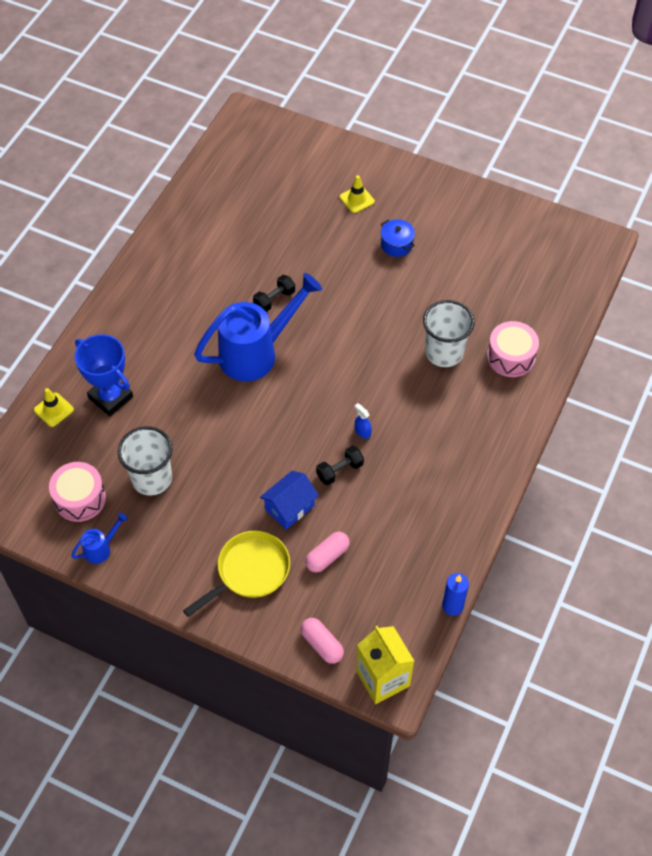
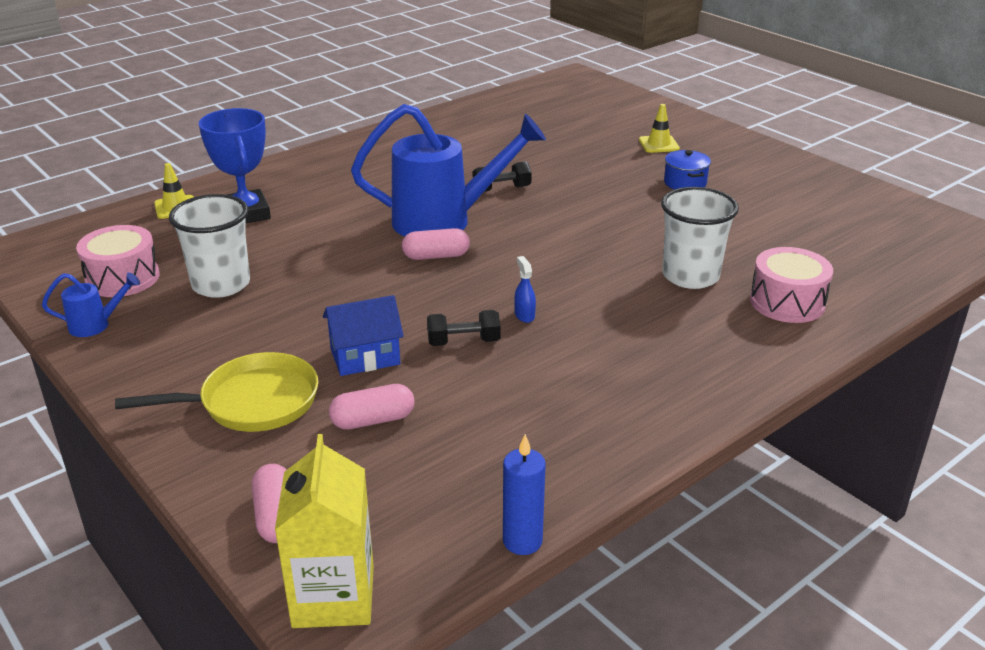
camera: 25 degrees right, 25 degrees down
(274, 394) = (436, 256): none -> pink capsule

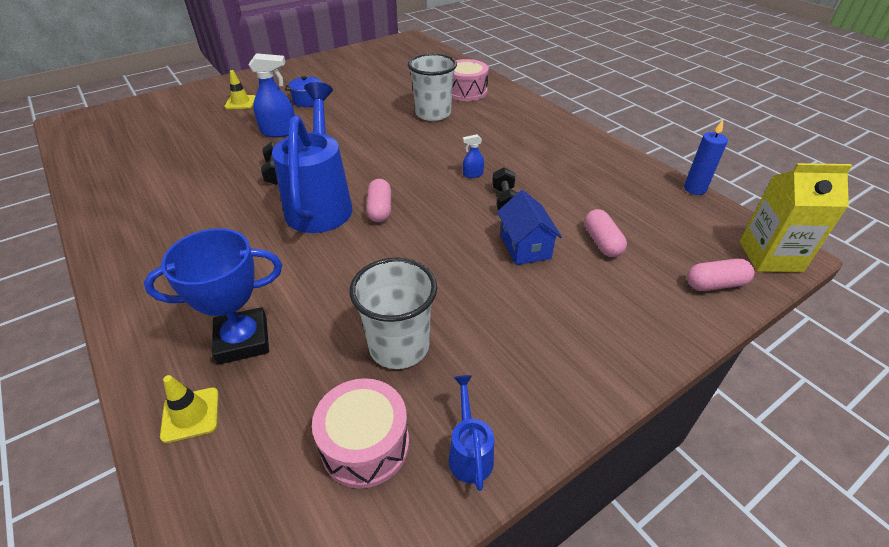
camera: 85 degrees left, 10 degrees up
(252, 402) = (592, 307): yellow pan -> none
(593, 177) = (279, 132): none -> blue spray bottle

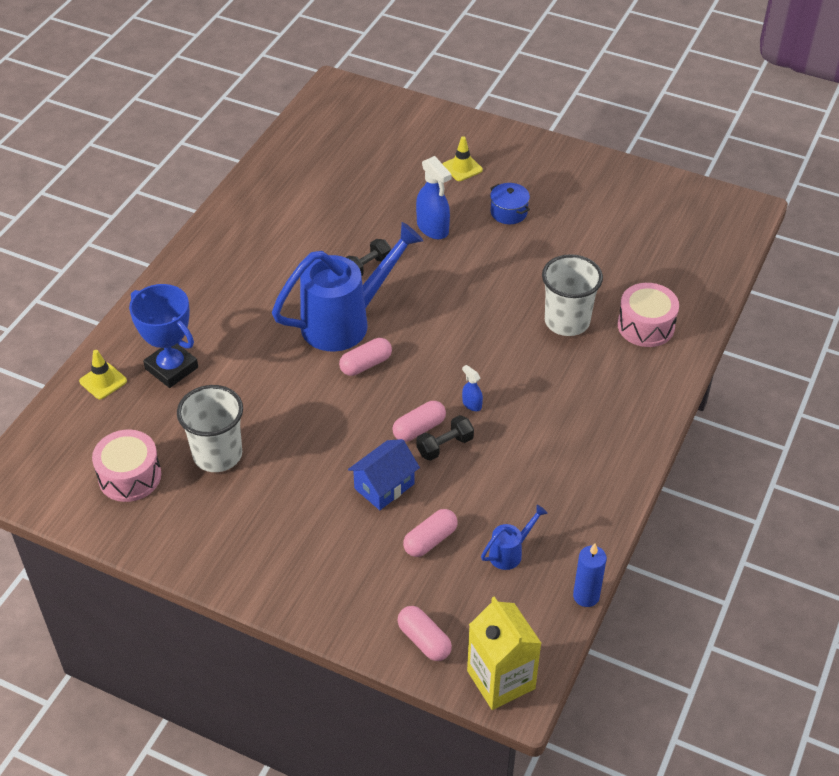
camera: 60 degrees right, 5 degrees up
(469, 452) = (153, 531): blue watering can -> blue watering can (510, 552)
(476, 207) = (419, 429): none -> pink capsule

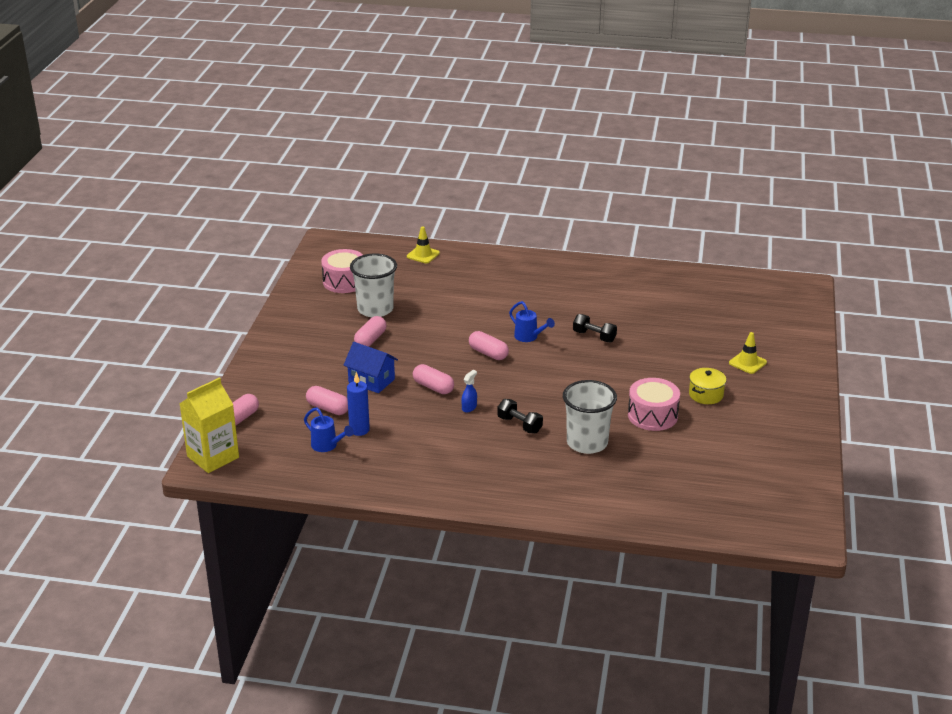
camera: 75 degrees right, 15 degrees down
(171, 368) = (446, 277): blue trophy -> none
(289, 472) = (370, 340): none -> pink capsule
(346, 321) = (529, 337): blue watering can -> blue watering can, size x0.43
(433, 228) = (660, 359): blue spray bottle -> none
(445, 446) = (420, 401): black dumbbell -> black dumbbell (519, 425)
(509, 212) = (706, 395): blue pot -> yellow pot
(586, 596) = (296, 487): blue candle -> blue candle (359, 430)
(646, 326) = (605, 487): pink drum -> pink drum (652, 415)

